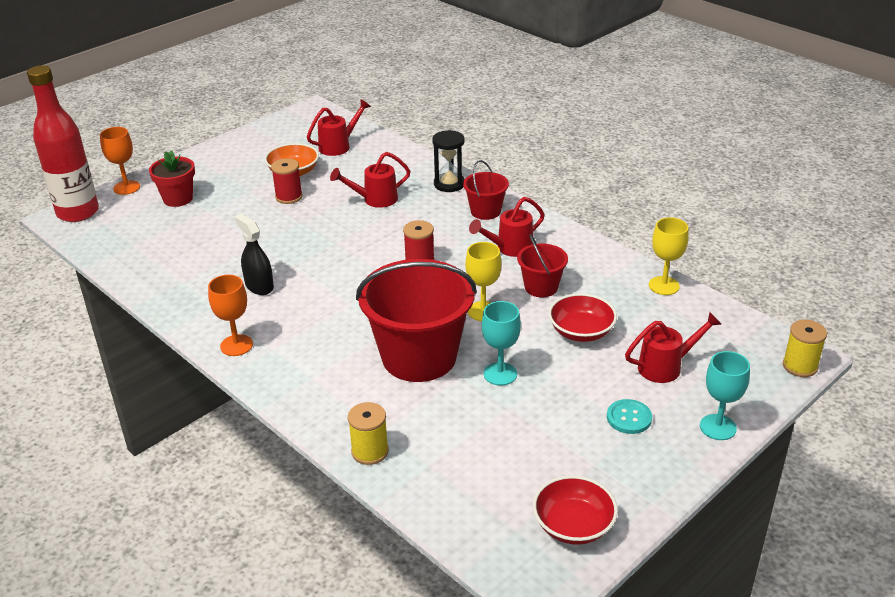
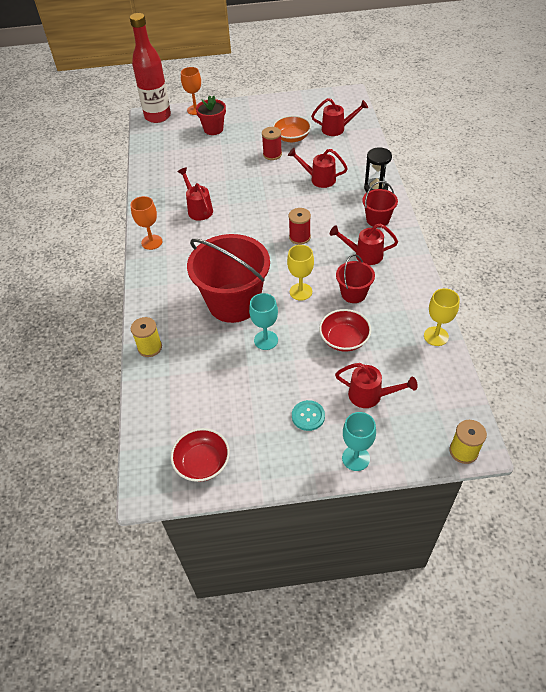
camera: 40 degrees right, 15 degrees up
(259, 286) = (198, 209): black spray bottle -> red watering can

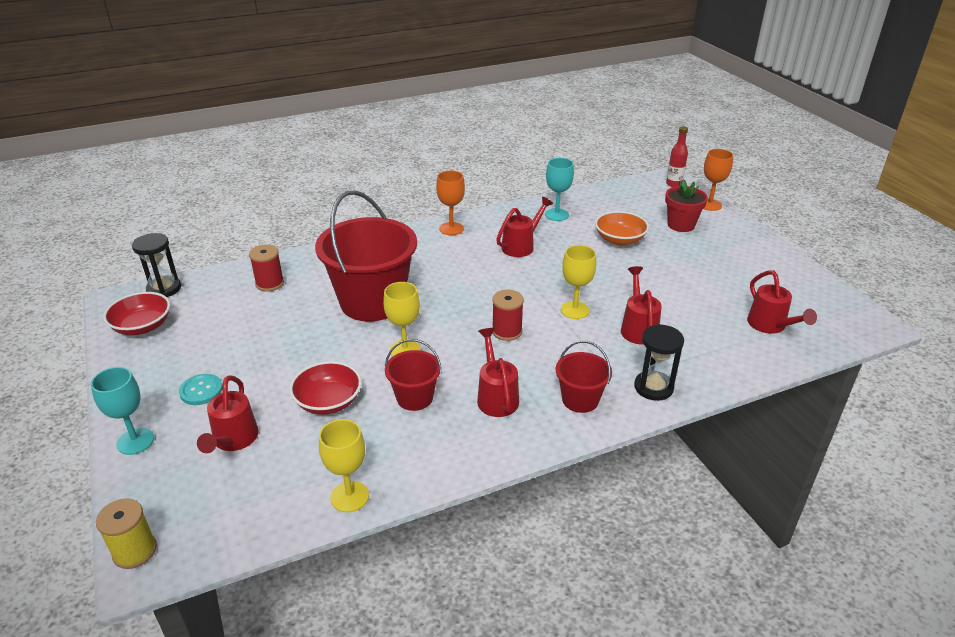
camera: 70 degrees right, 15 degrees down
(146, 448) = (164, 289): none -> black hourglass
(150, 347) = (295, 262): yellow spool -> none
(157, 116) = (674, 184): red bottle -> red bottle, size x0.47
(266, 340) = (316, 337): turquoise goblet -> turquoise goblet (556, 215)
(272, 154) = (663, 279): red spool -> red spool (270, 283)
(289, 201) = (574, 310): none -> yellow goblet
(292, 137) = (714, 288): orange bowl -> orange bowl (619, 239)

